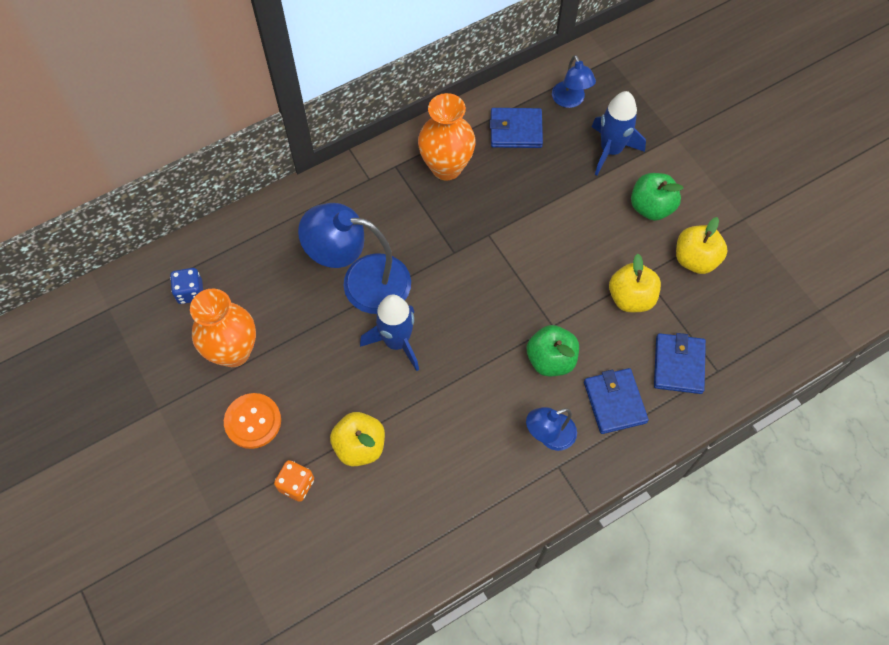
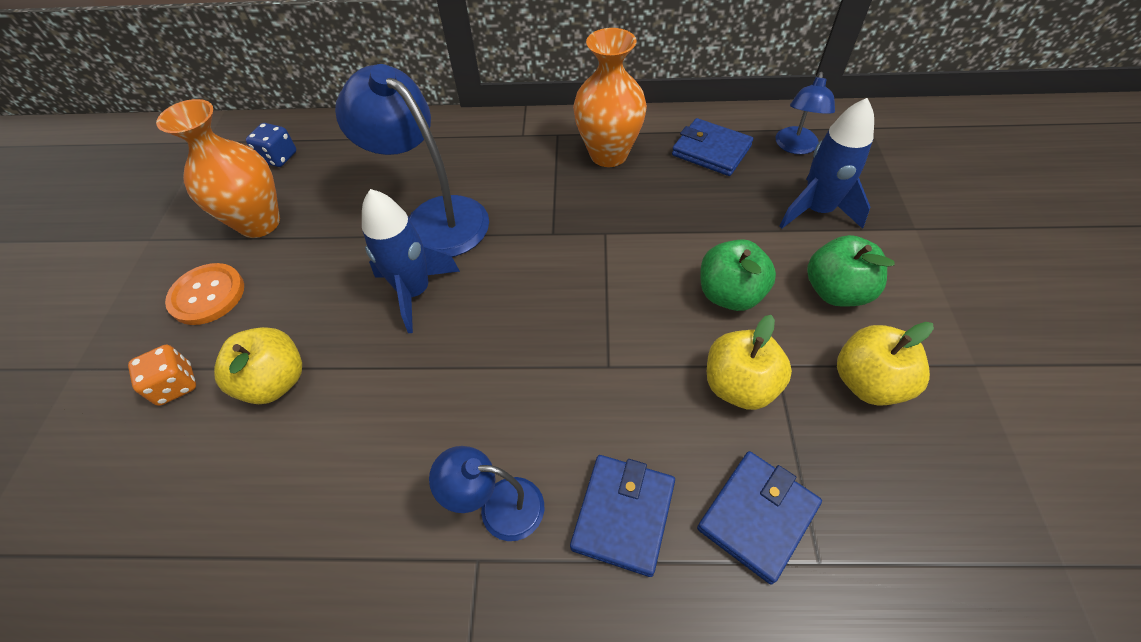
camera: 35 degrees right, 10 degrees down
(550, 359) = (575, 406): green apple -> green apple (730, 294)

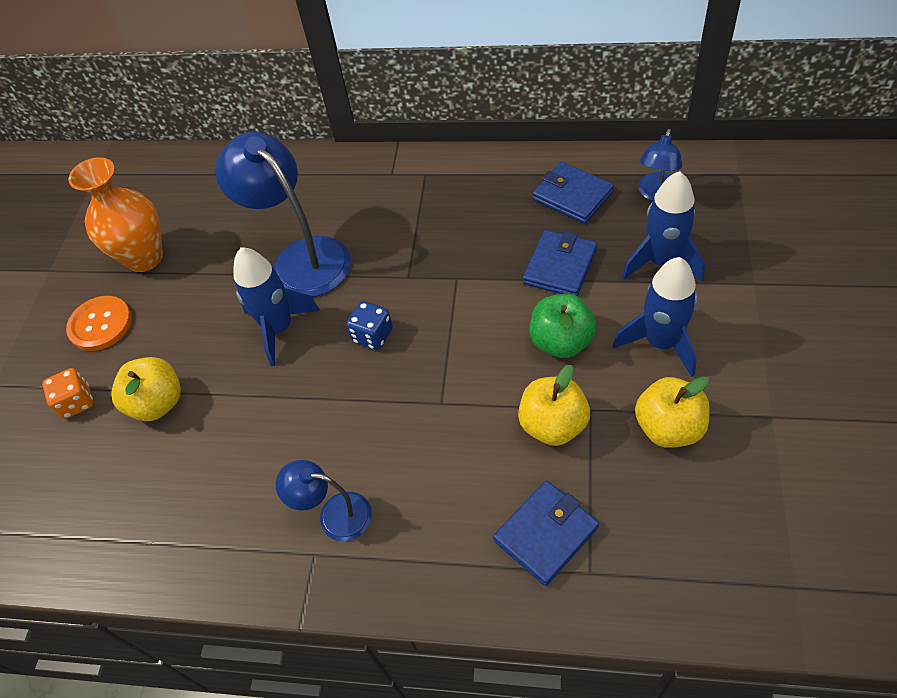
camera: 10 degrees right, 0 degrees up
(279, 157) = (162, 192): blue dice -> blue dice (373, 335)
(608, 154) = (471, 197): orange vase -> none
(623, 515) = (435, 526): blue wallet -> blue wallet (560, 266)
(836, 291) = (660, 342): green apple -> blue rocket

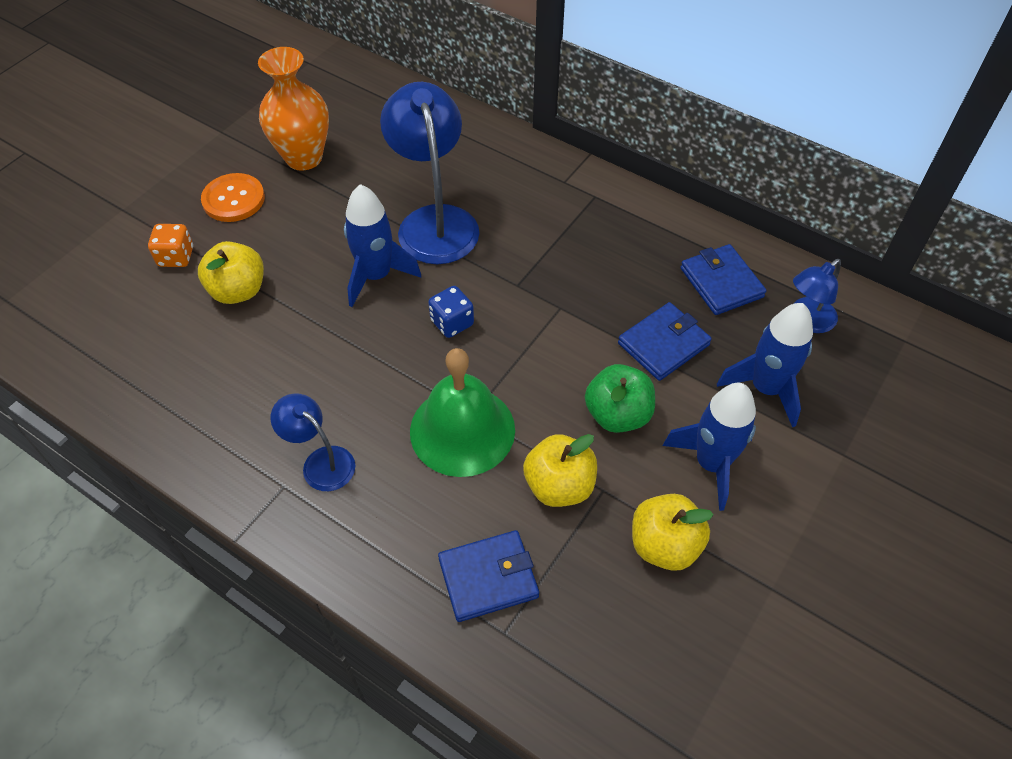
camera: 20 degrees right, 0 degrees up
(441, 421) = (462, 430): none -> green bell

